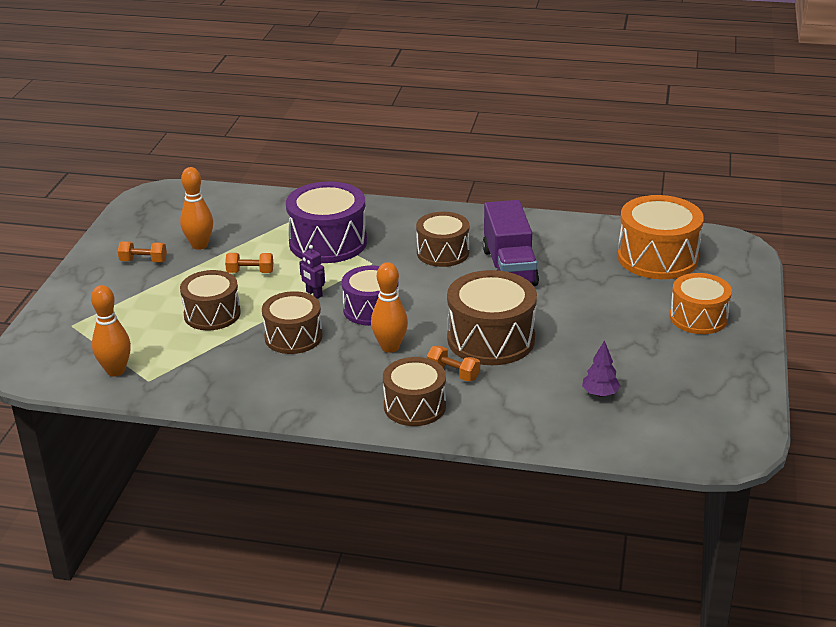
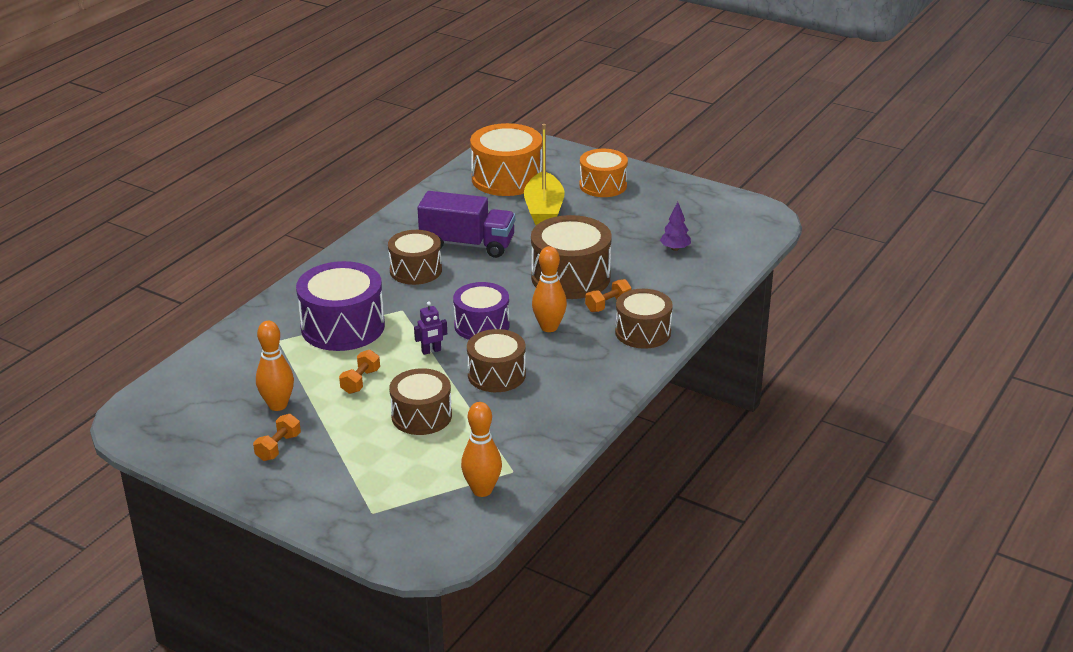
camera: 70 degrees left, 0 degrees up
(612, 293) = (544, 210): none -> yellow boat

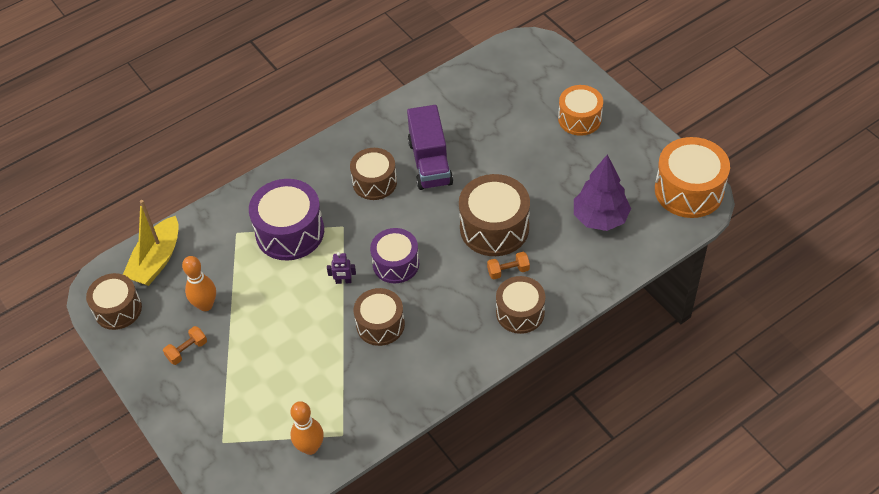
camera: 25 degrees right, 20 degrees up
(360, 381) = (276, 298): orange dumbbell -> none
(421, 416) = (303, 352): brown drum -> brown drum (118, 309)
(467, 244) = (430, 162): purple truck -> purple truck turned 45 degrees clockwise
(507, 178) = (502, 87): orange drum -> orange drum (689, 190)
(544, 210) = (513, 136): yellow boat -> yellow boat (156, 260)
(549, 327) = (447, 283): orange bowling pin -> none
(675, 249) = (600, 218): purple tree -> purple tree, size x2.02

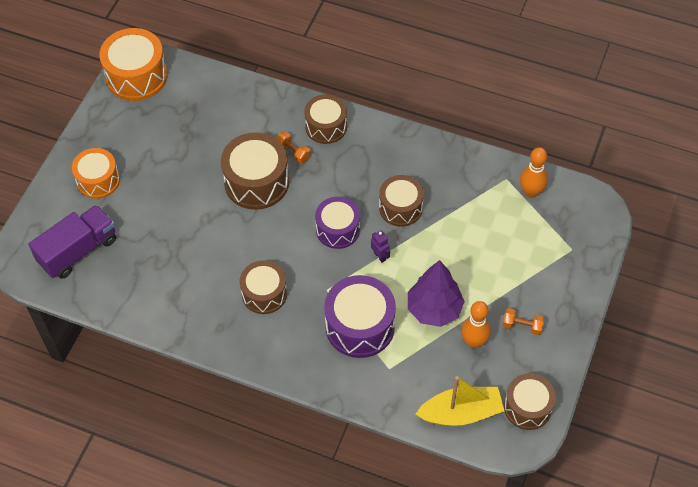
camera: 125 degrees left, 5 degrees up
(430, 162) = (215, 264): purple truck -> purple truck (78, 251)
(600, 218) = (201, 119): purple tree -> purple tree (434, 309)

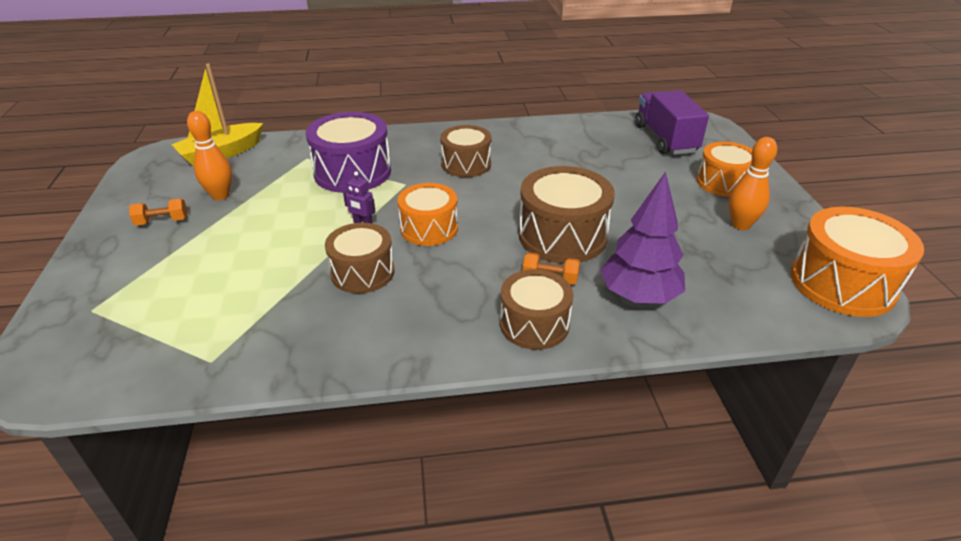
camera: 150 degrees right, 20 degrees down
(78, 251) = (665, 139): purple truck -> purple truck turned 150 degrees clockwise
(338, 229) = (429, 228): purple drum -> orange drum
(434, 309) = (276, 204): purple tree -> purple tree (638, 296)
(527, 407) = (150, 173): brown drum -> none
(531, 192) = (164, 357): orange bowling pin -> orange bowling pin (740, 225)

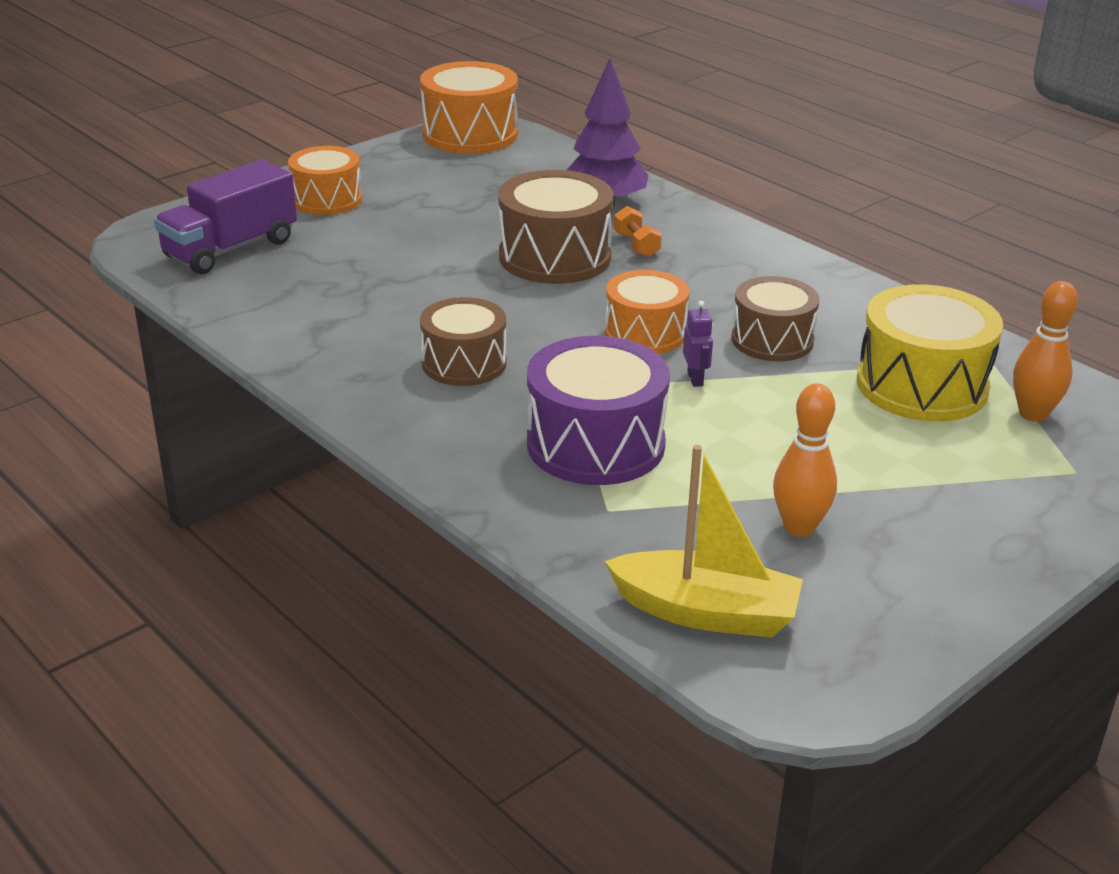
camera: 125 degrees left, 5 degrees down
(162, 221) = (913, 537): orange dumbbell -> none
(238, 305) = (921, 385): none -> yellow drum
(534, 324) = (709, 235): brown drum -> none
(740, 225) = (417, 180): orange bowling pin -> orange bowling pin (1033, 414)

